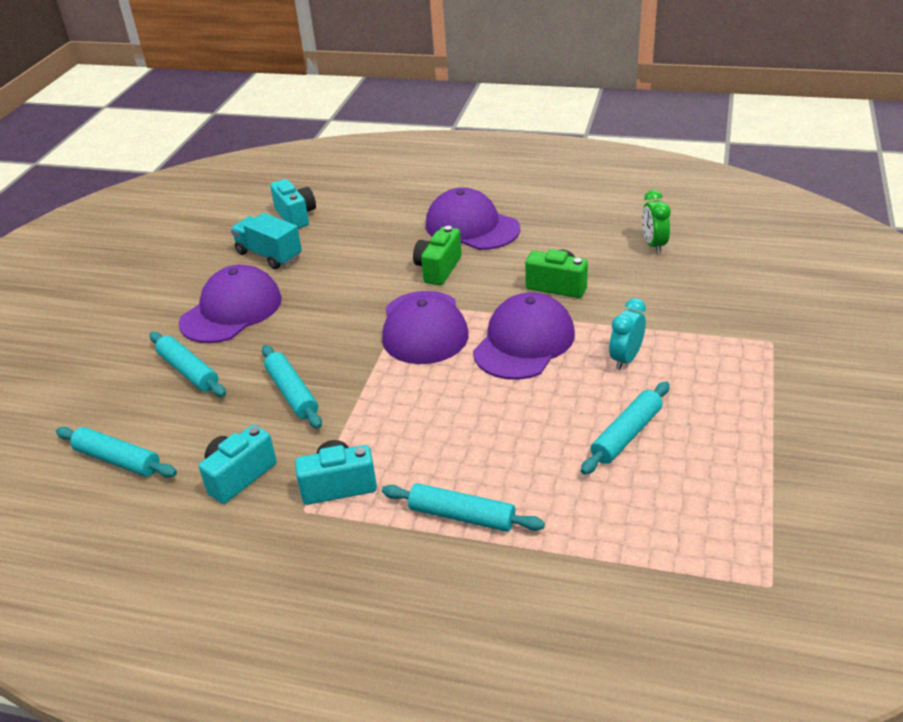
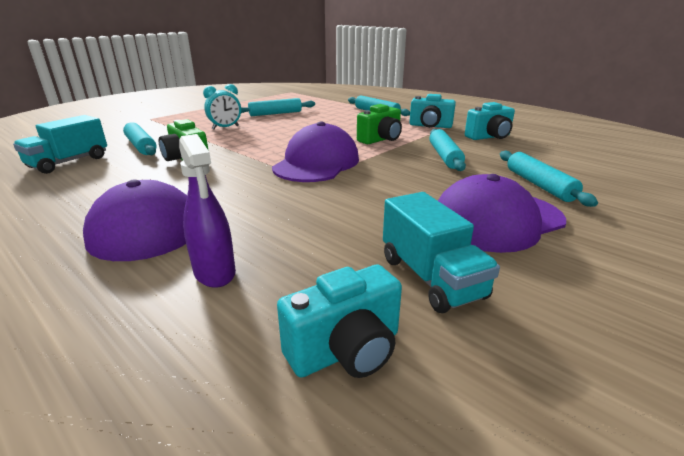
camera: 155 degrees left, 10 degrees down
(117, 460) = (583, 156): turquoise rolling pin -> turquoise rolling pin (141, 146)
(296, 216) = (346, 350): turquoise camera -> turquoise camera turned 120 degrees counterclockwise
(387, 220) = (214, 272): none -> purple spray bottle
(438, 269) = (247, 195): green camera -> green camera (381, 139)
(524, 342) = (263, 143): purple cap -> none
(653, 245) = (69, 162): green clock -> turquoise truck

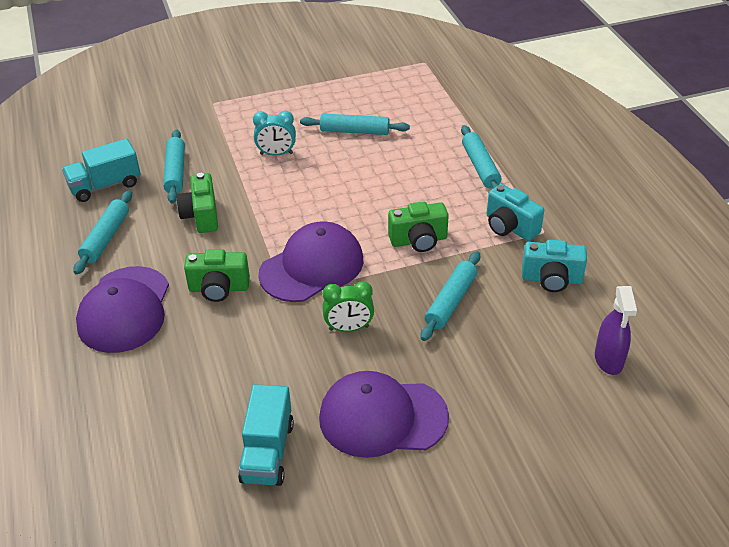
camera: 30 degrees right, 15 degrees up
(214, 272) = (140, 385): purple spray bottle -> purple spray bottle (608, 360)
(243, 189) = (219, 288): none -> green camera
(346, 350) = (169, 481): turquoise camera -> none
(390, 183) = (349, 328): none -> green clock
(539, 185) = (485, 388): turquoise rolling pin -> turquoise rolling pin (106, 238)

